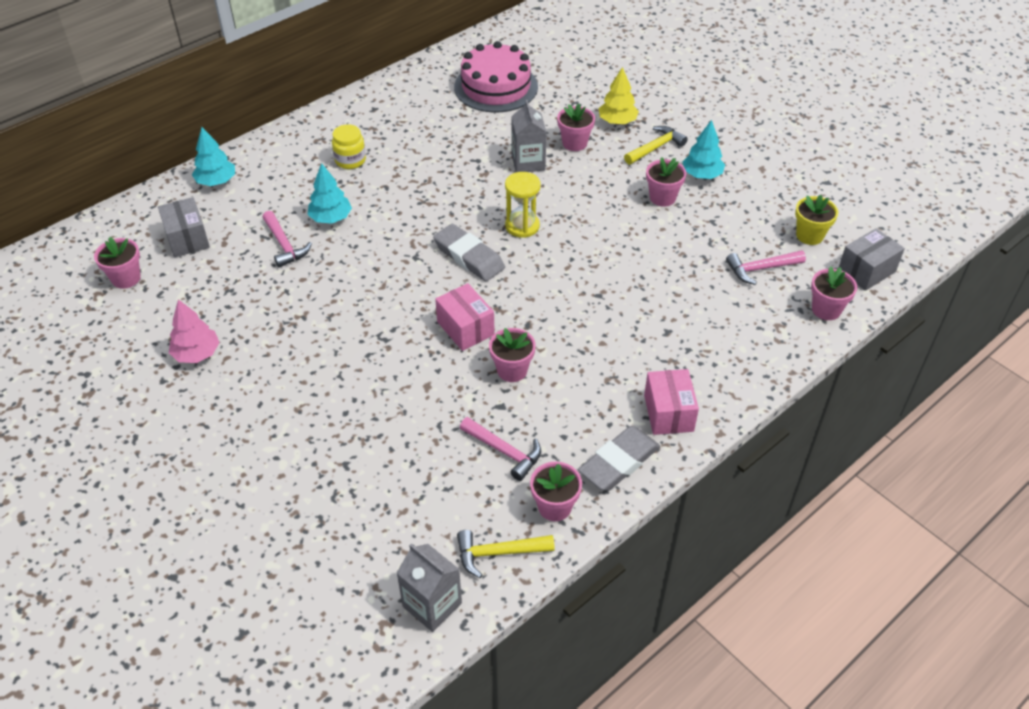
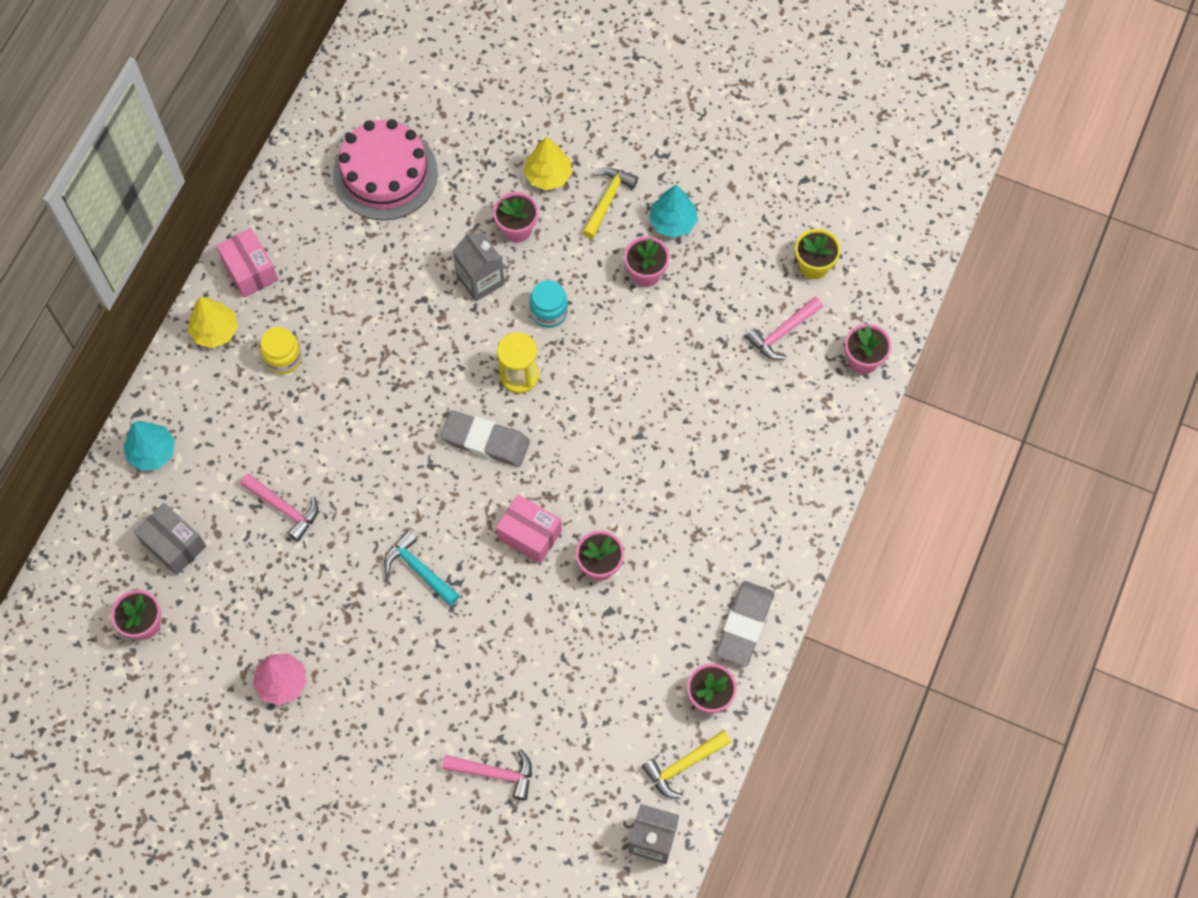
camera: 25 degrees left, 20 degrees up
(314, 131) = (215, 331): none -> yellow tree
(331, 218) = (311, 450): turquoise tree -> none
(360, 319) = (419, 569): none -> turquoise hammer
(504, 451) = (637, 660): pink hammer -> pink hammer (495, 773)
(570, 196) = (549, 312): none -> turquoise jar
(668, 413) = (765, 551): pink box -> pink box (250, 270)
(866, 271) = (884, 292): grey box -> none

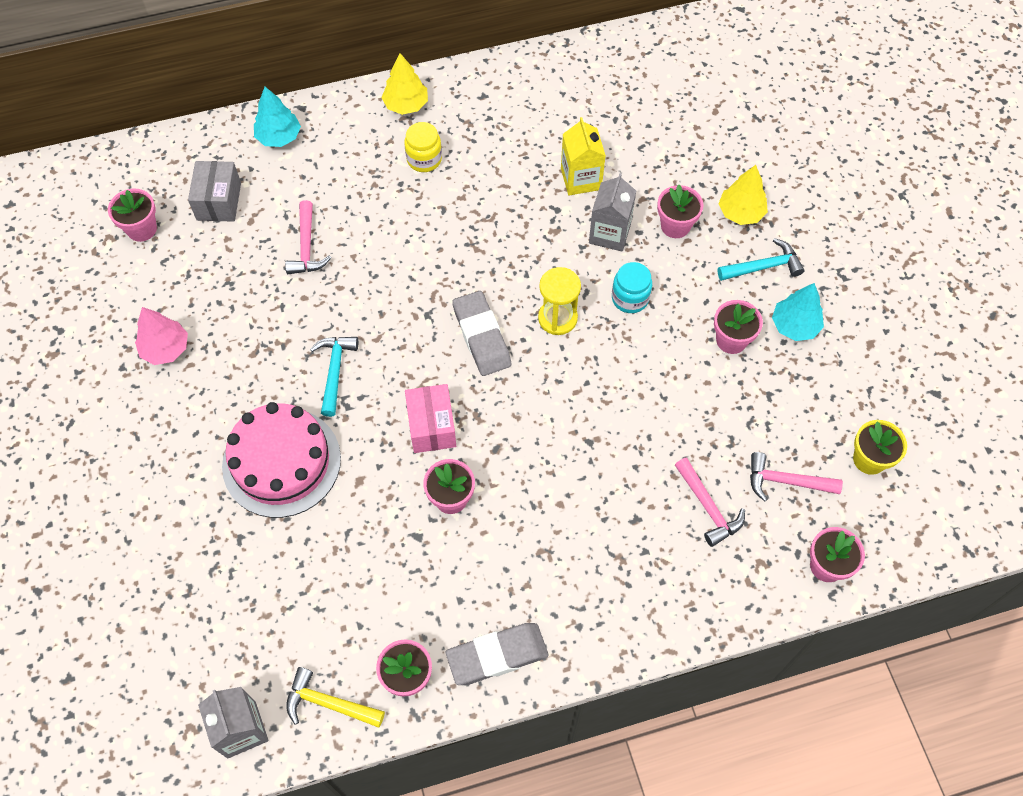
camera: 50 degrees right, 5 degrees down
(250, 270) = (472, 90): pink box -> none
(385, 173) = (630, 112): pink cake -> pink cake (281, 462)
(412, 260) = (581, 179): none -> yellow carton
(495, 773) = (206, 556): pink hammer -> pink hammer (708, 507)
(607, 200) = (763, 267): yellow hammer -> turquoise hammer

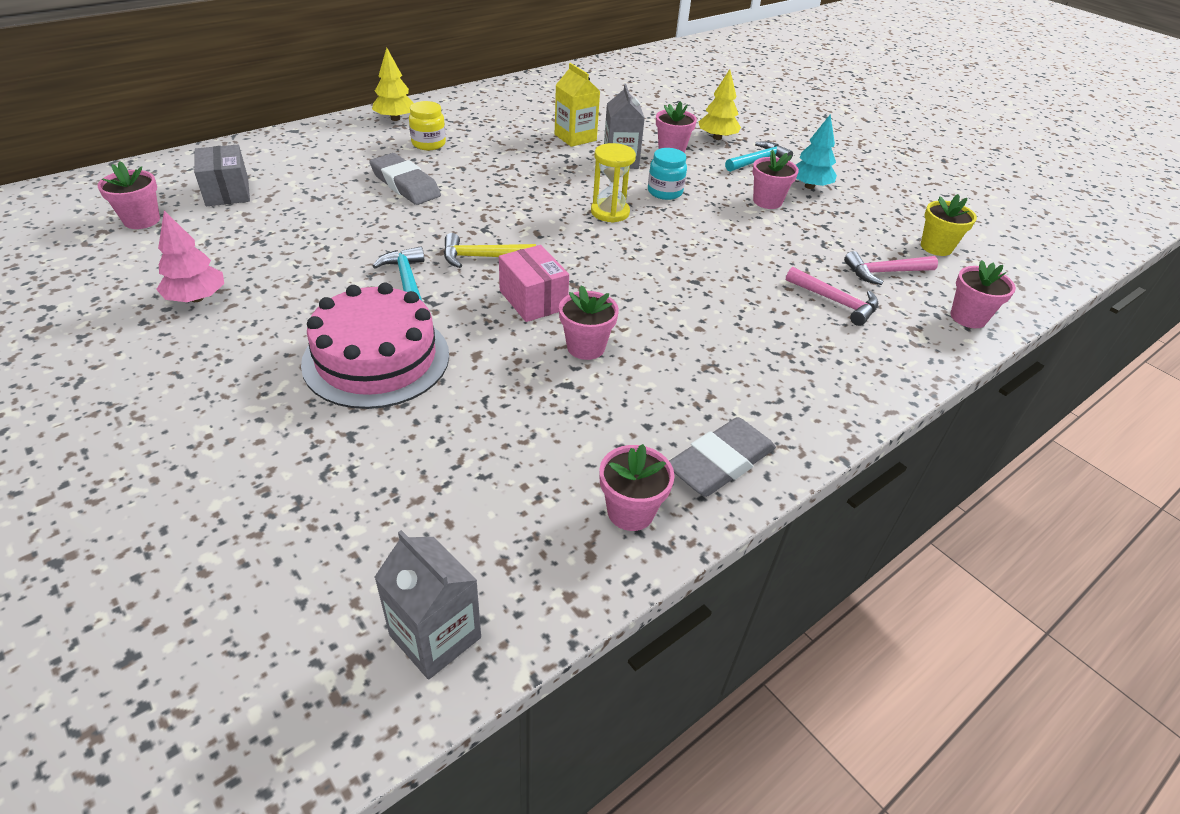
camera: 25 degrees left, 20 degrees down
(279, 137) = (278, 148): turquoise tree -> none
(306, 247) = (336, 206): pink hammer -> none
(329, 703) = (545, 568): yellow hammer -> yellow hammer (482, 257)
(481, 336) = (546, 234): grey eraser -> grey eraser (405, 185)

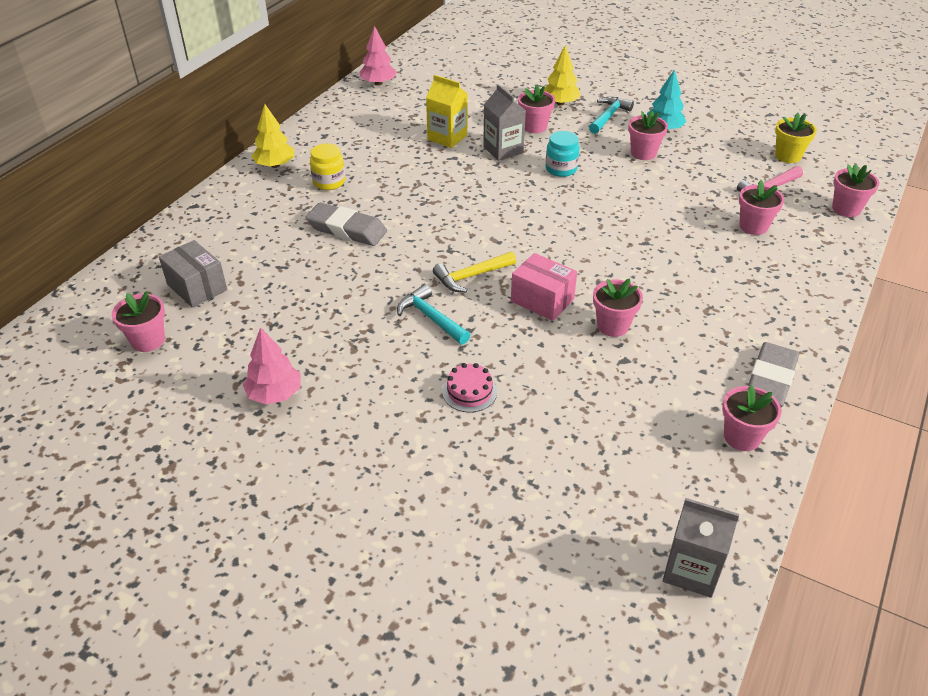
camera: 20 degrees left, 0 degrees up
(376, 358) = (469, 391): pink cake -> pink cake, size x0.44
(553, 81) = (378, 83): none -> pink tree
(610, 212) = (534, 202): yellow hourglass -> none
(835, 302) = (753, 226): pink hammer -> pink flower pot

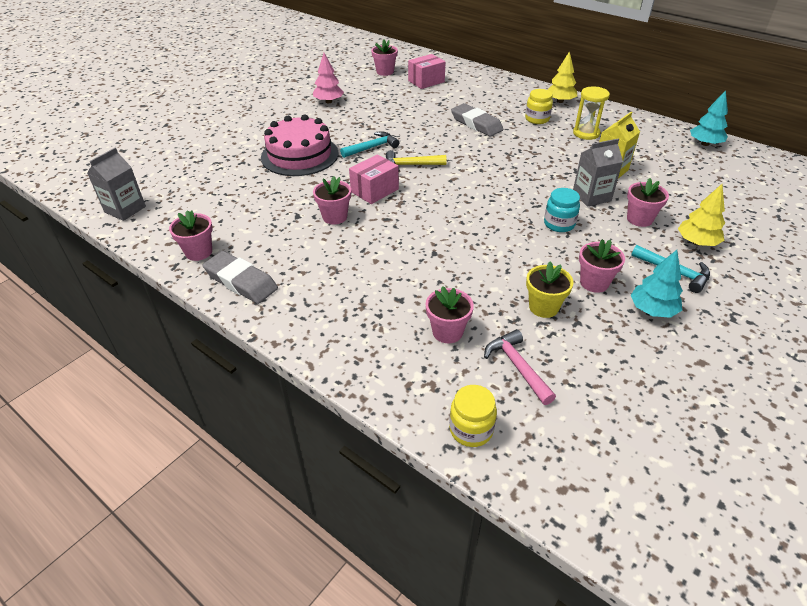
camera: 100 degrees right, 0 degrees up
(197, 287) = (426, 81): grey box -> pink box
(347, 229) = (476, 124): grey eraser -> grey eraser turned 75 degrees counterclockwise
(364, 149) = (586, 133): none -> yellow hourglass
(378, 83) = (705, 144): pink tree -> turquoise tree
(469, 391) = (300, 155): pink cake -> pink cake, size x2.25
(471, 276) = (411, 165): yellow hammer -> yellow hammer turned 75 degrees counterclockwise
(788, 156) = (599, 412): yellow flower pot -> yellow flower pot (543, 307)
(846, 209) = (471, 429): pink flower pot -> yellow jar

